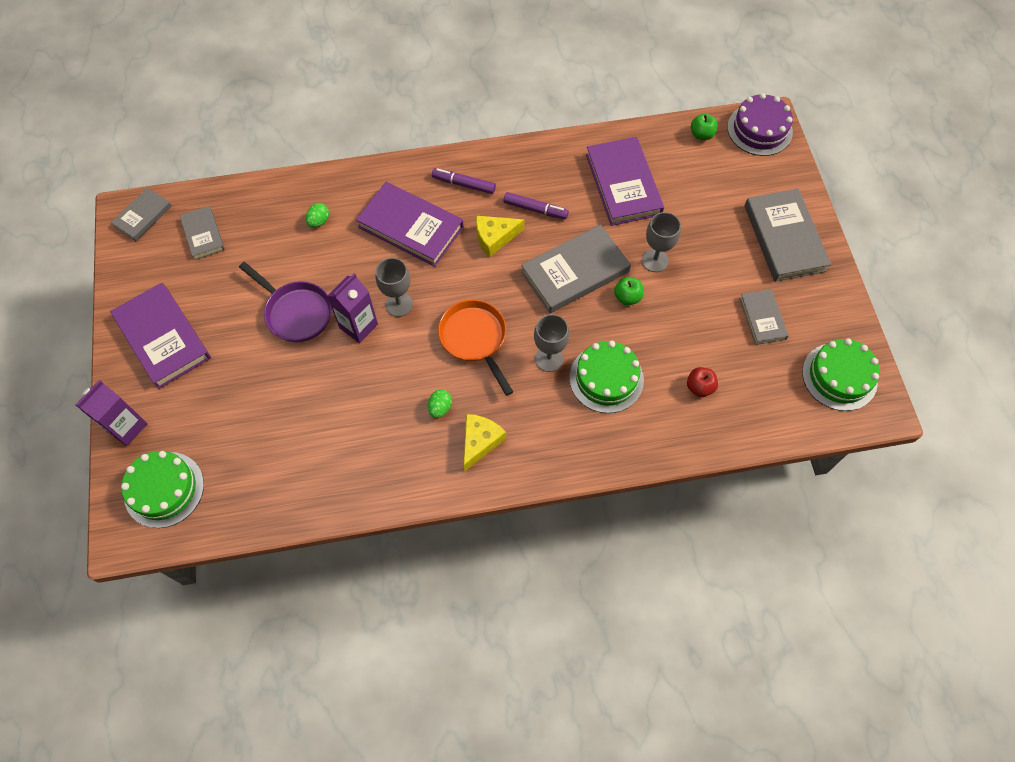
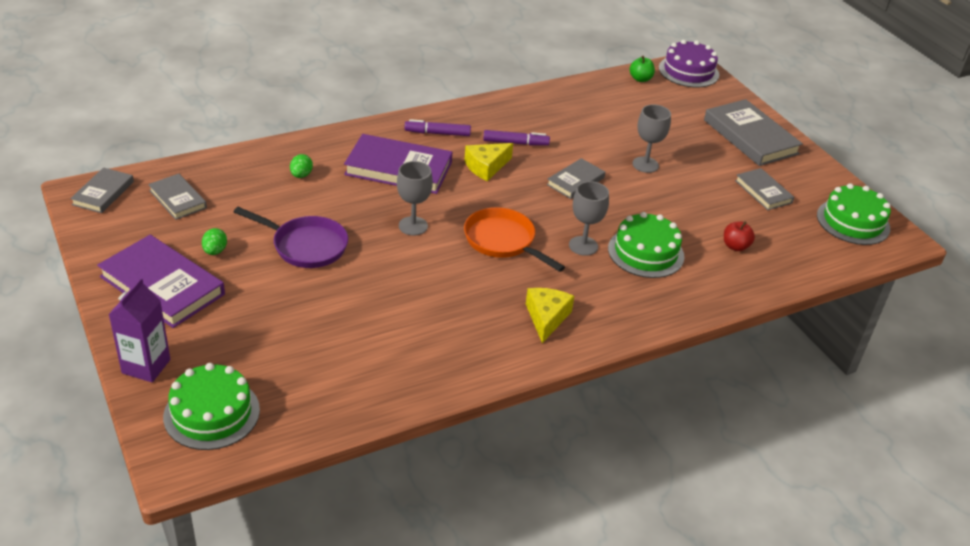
camera: 20 degrees left, 25 degrees down
(358, 326) = (378, 247): purple carton -> none
(440, 408) = (493, 298): green egg -> green egg (215, 251)
(575, 272) = (575, 181): grey book -> grey book, size x0.57
(623, 184) = (588, 118): purple book -> none
(627, 297) = (634, 193): green apple -> none

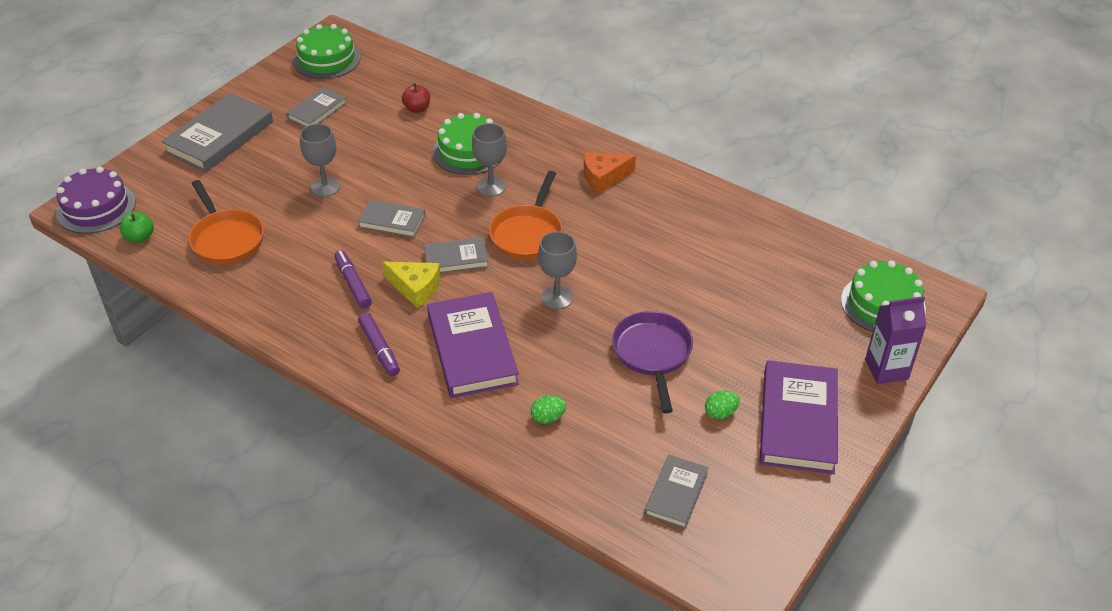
camera: 115 degrees left, 5 degrees up
(103, 193) = (726, 567): grey book -> grey book (456, 259)
(546, 318) = (603, 177): yellow cheese -> orange cheese
(612, 108) = (226, 239): none -> orange pan

